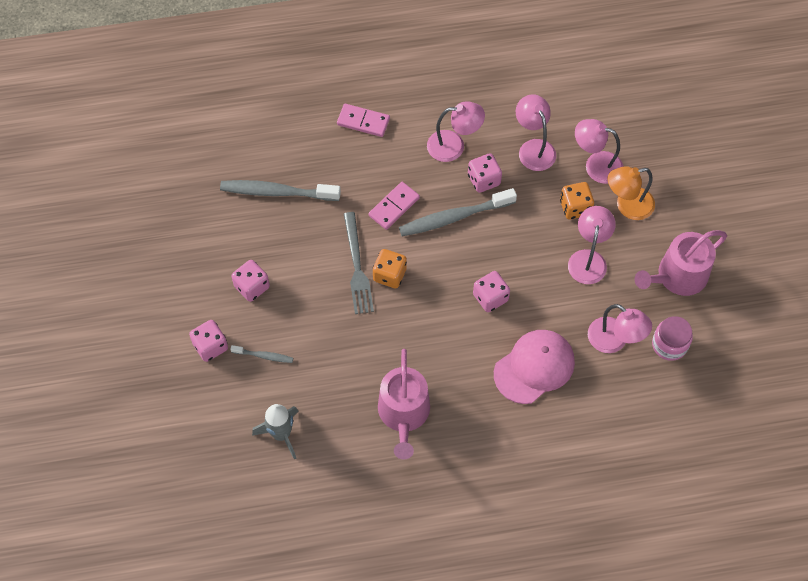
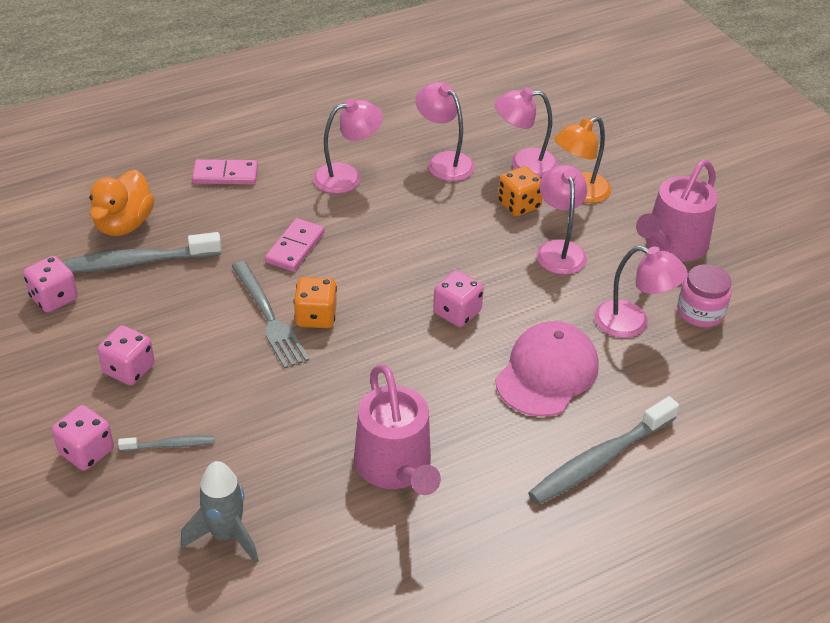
camera: 20 degrees left, 20 degrees down
(278, 153) = (124, 224): none -> orange duck
(454, 217) = (376, 243): grey toothbrush -> grey toothbrush (599, 460)
(483, 180) = (397, 201): pink dice -> pink dice (54, 298)

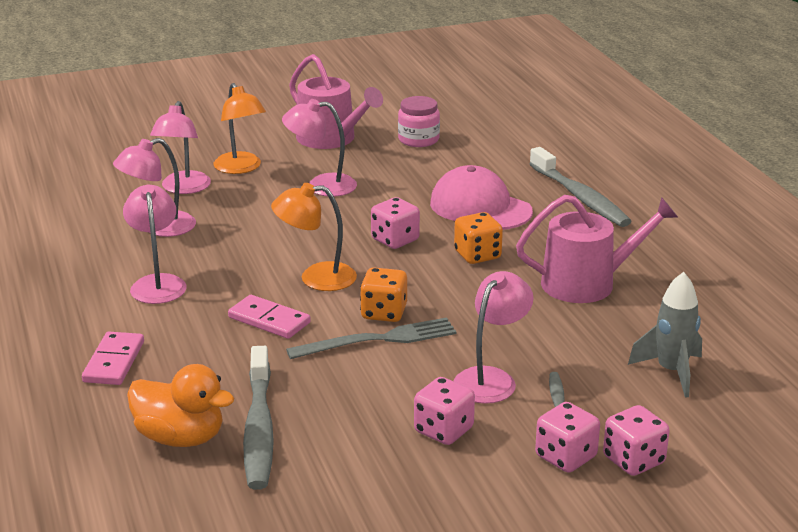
camera: 80 degrees left, 15 degrees down
(54, 298) = (308, 490): pink dice -> pink dice (633, 460)
(372, 267) = (316, 278): none -> orange lamp
(519, 205) = (248, 197): orange dice -> orange dice (477, 255)
(632, 323) = (426, 166): pink lamp -> pink lamp (491, 379)

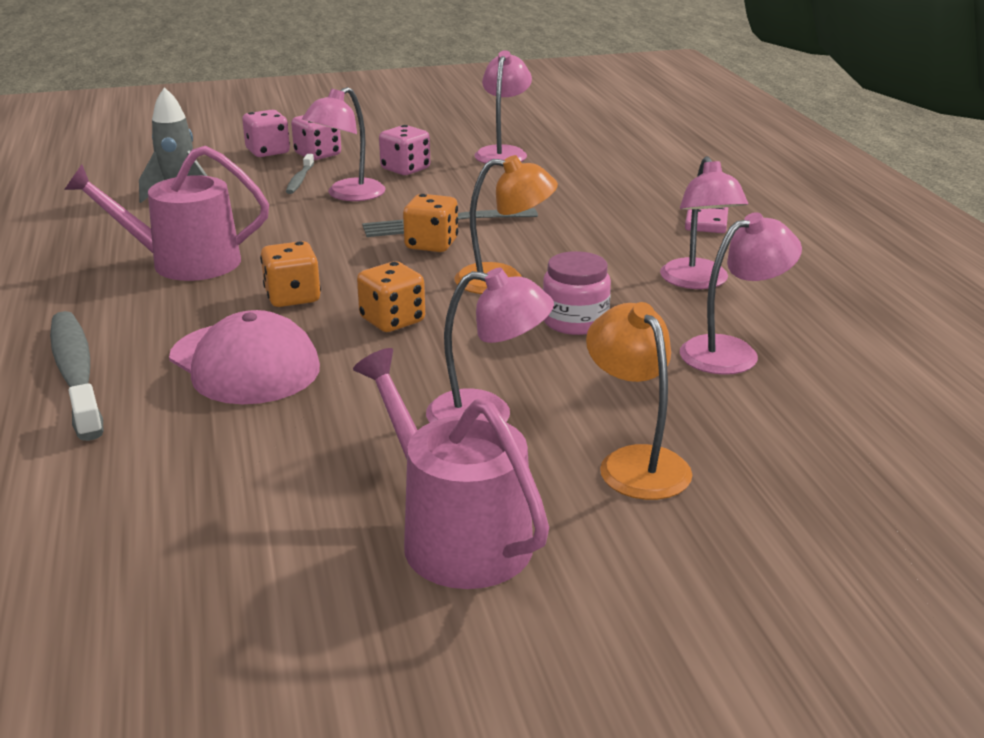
camera: 175 degrees left, 0 degrees up
(180, 438) = (622, 172): orange duck -> none
(183, 188) = (726, 421): pink lamp -> pink lamp (503, 153)
(259, 429) = (558, 175): grey toothbrush -> none
(269, 320) = (557, 243): pink domino -> none
(395, 240) = (392, 321): pink dice -> orange dice
(418, 139) = (270, 524): pink jar -> pink jar (575, 321)

